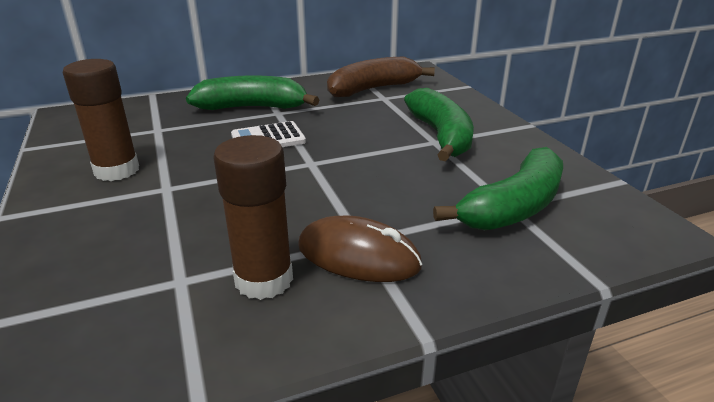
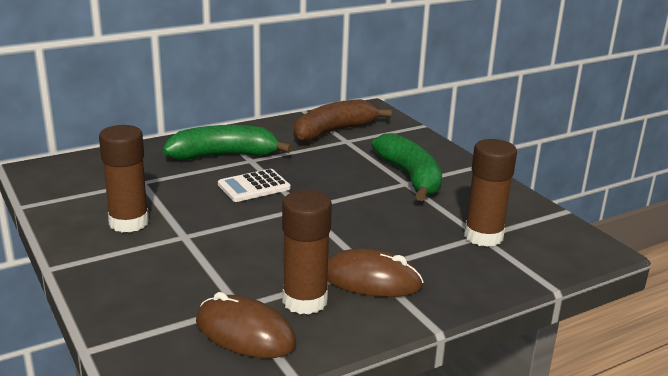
camera: 10 degrees left, 5 degrees down
(167, 321) = (245, 332): none -> brown mouse
(513, 207) = (483, 236): green banana -> brown glue stick

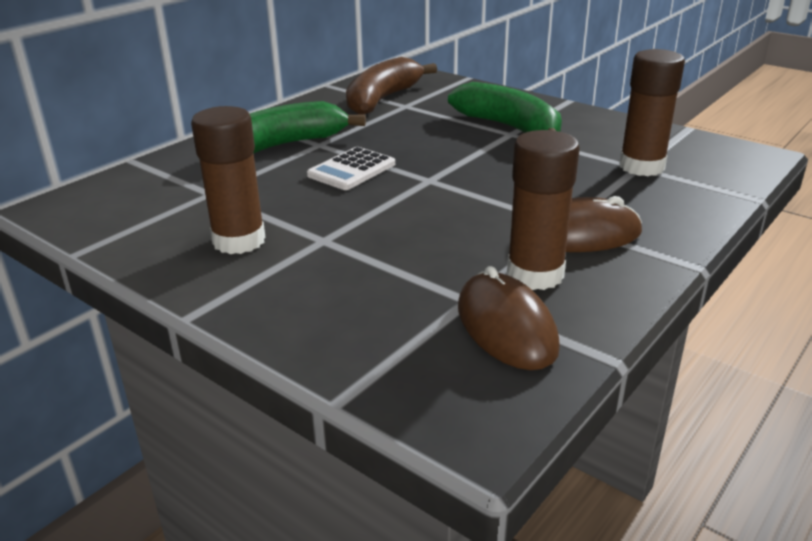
camera: 20 degrees left, 5 degrees up
(245, 332) = (506, 327): brown mouse -> brown mouse turned 60 degrees clockwise

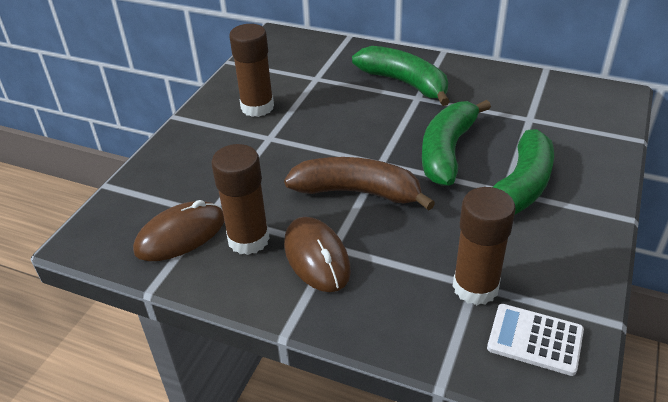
camera: 75 degrees right, 10 degrees up
(351, 170) = (378, 123): white calculator -> white calculator (535, 339)
(382, 99) = (534, 103): brown banana -> brown banana (357, 192)
(432, 145) = (447, 151): none -> green banana

